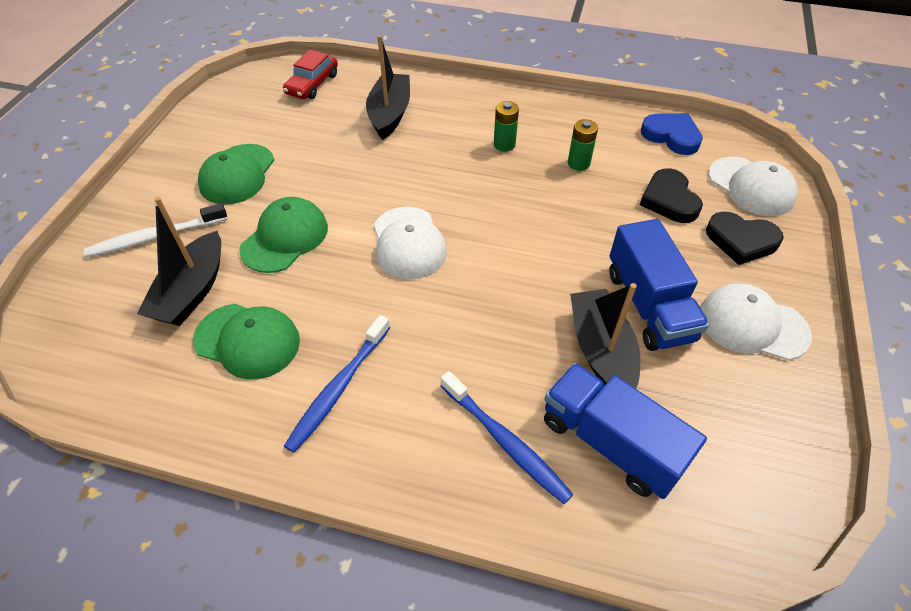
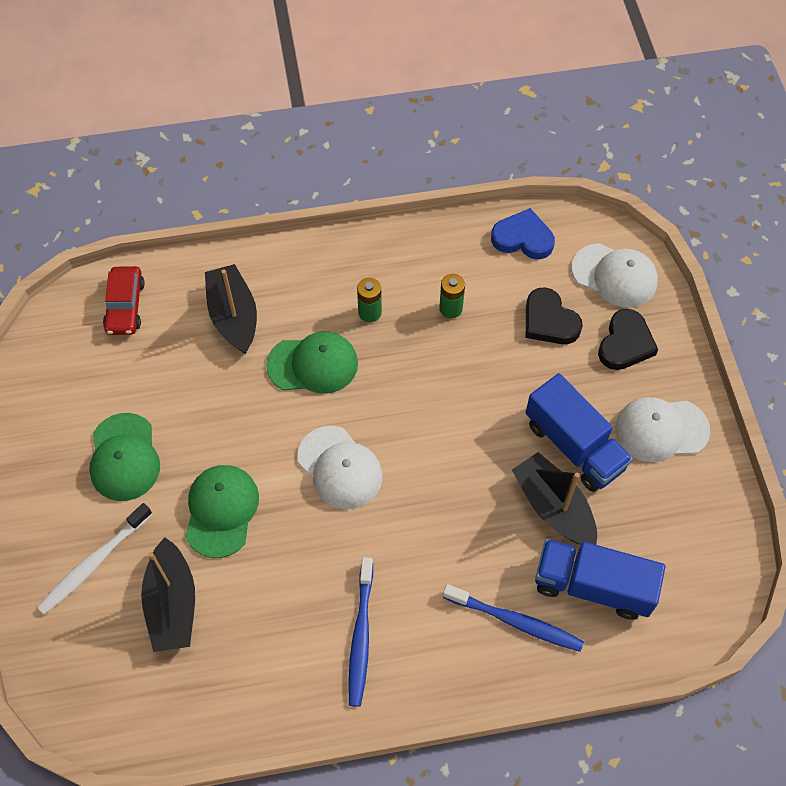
camera: 25 degrees left, 10 degrees up
(247, 341) = (256, 629): green cap -> green cap (313, 364)
(741, 241) = (625, 343): black heart -> black heart turned 60 degrees counterclockwise

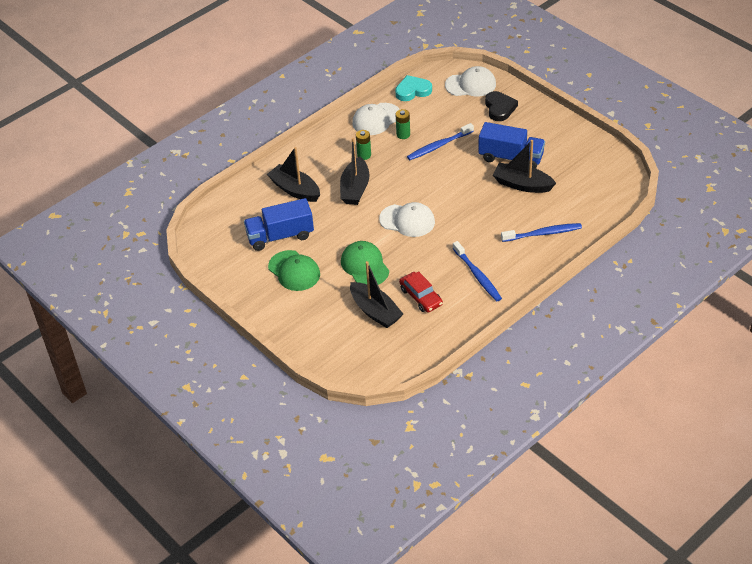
camera: 30 degrees left, 15 degrees down
(94, 563) = (320, 317): white toothbrush -> none
(125, 306) = (232, 213): red car -> red car (421, 297)
(313, 364) = (355, 189): green cap -> black boat
(485, 359) = (439, 146): none -> blue toothbrush
(523, 238) = (413, 91): blue heart -> turquoise heart
(549, 321) = (455, 117): black heart -> none
(592, 586) = (566, 203): blue truck -> blue truck (280, 236)
(661, 430) = (545, 132): white cap -> white cap (376, 119)

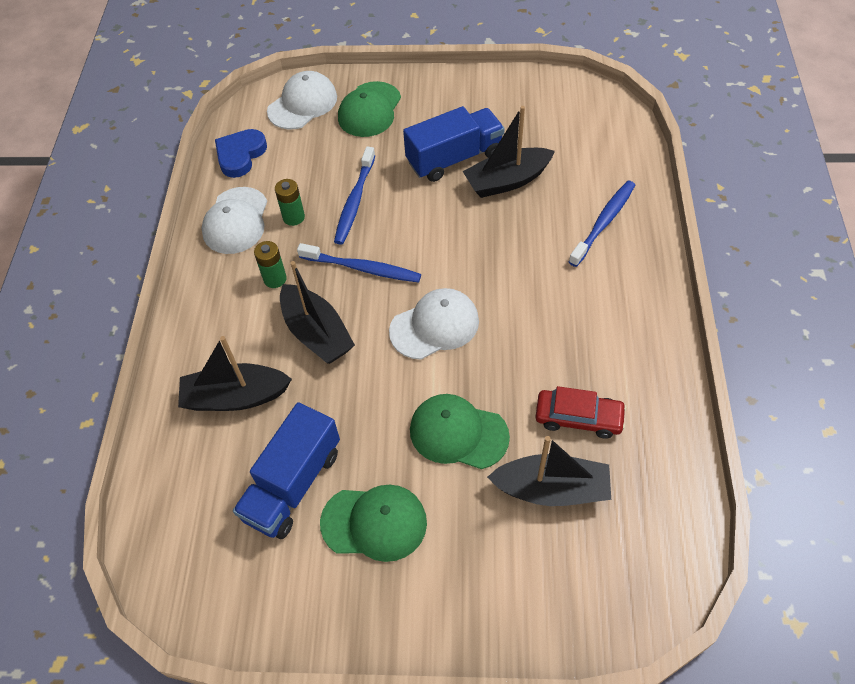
camera: 45 degrees left, 10 degrees up
(413, 91) = (240, 155): turquoise heart -> blue heart
(477, 275) = (604, 332): blue toothbrush -> blue toothbrush (362, 268)
(499, 108) = (369, 110): black heart -> green cap

